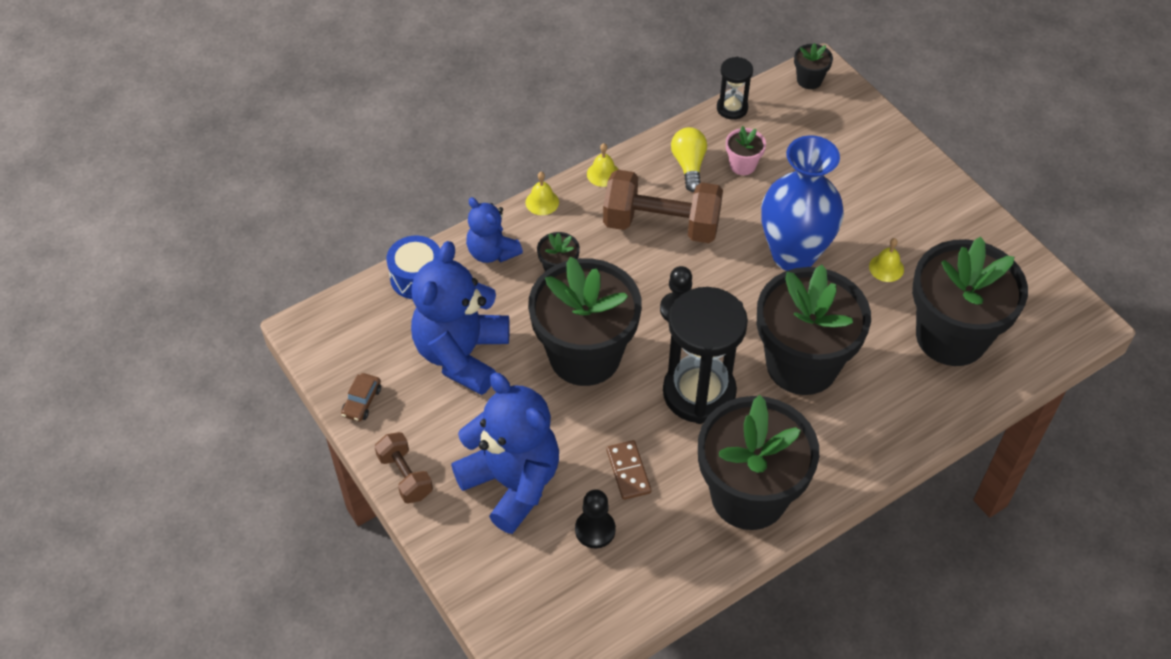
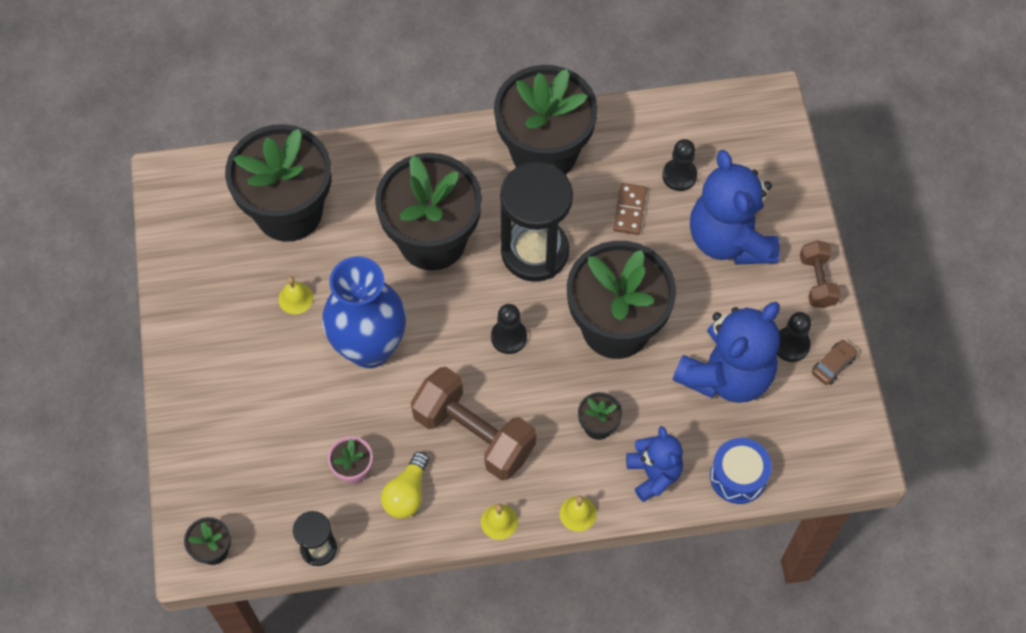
camera: 155 degrees left, 10 degrees up
(409, 404) = (791, 345): none -> black pawn

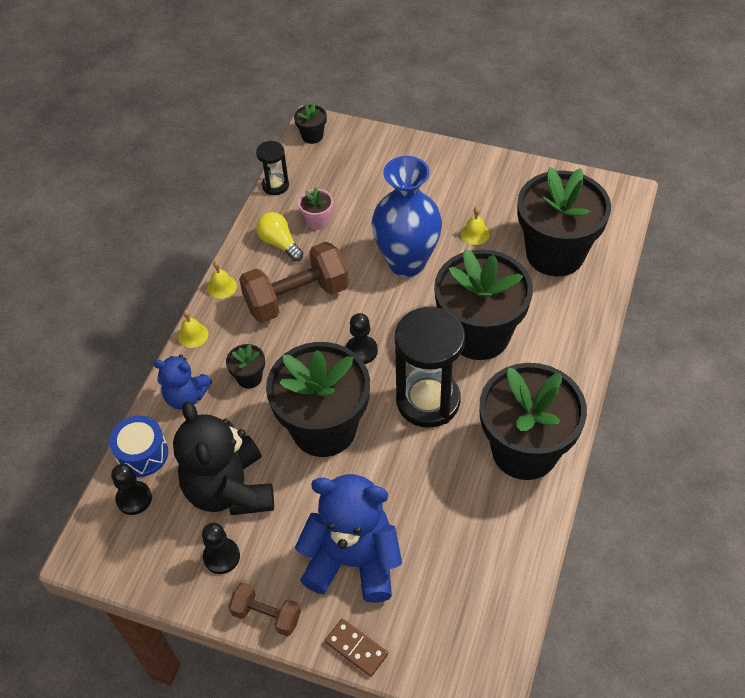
camera: 120 degrees right, 10 degrees down
(629, 210) = (429, 491): brown domino -> brown domino (356, 648)
(679, 176) = (443, 552): black pawn -> black pawn (134, 499)
(726, 374) = (230, 490): blue teddy bear -> black teddy bear
(833, 365) = (181, 581): brown car -> none

